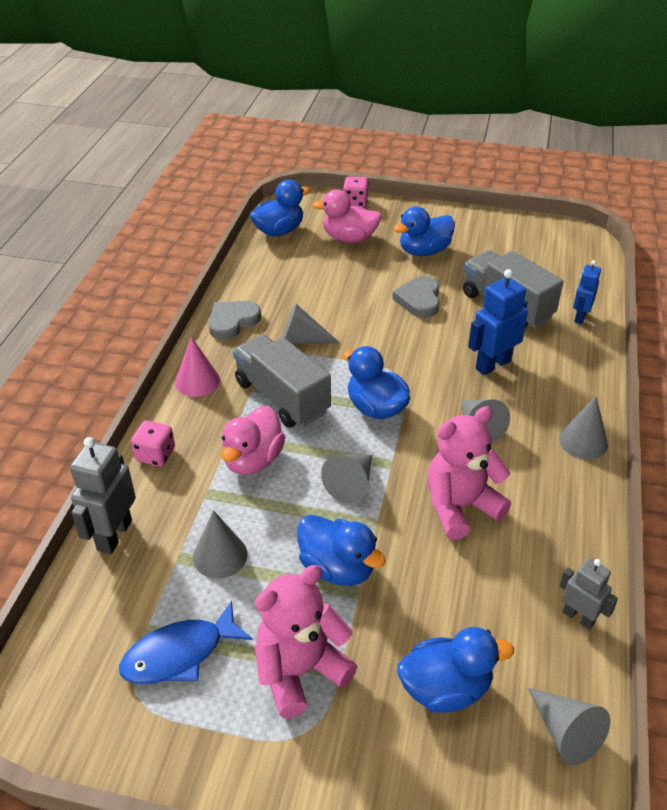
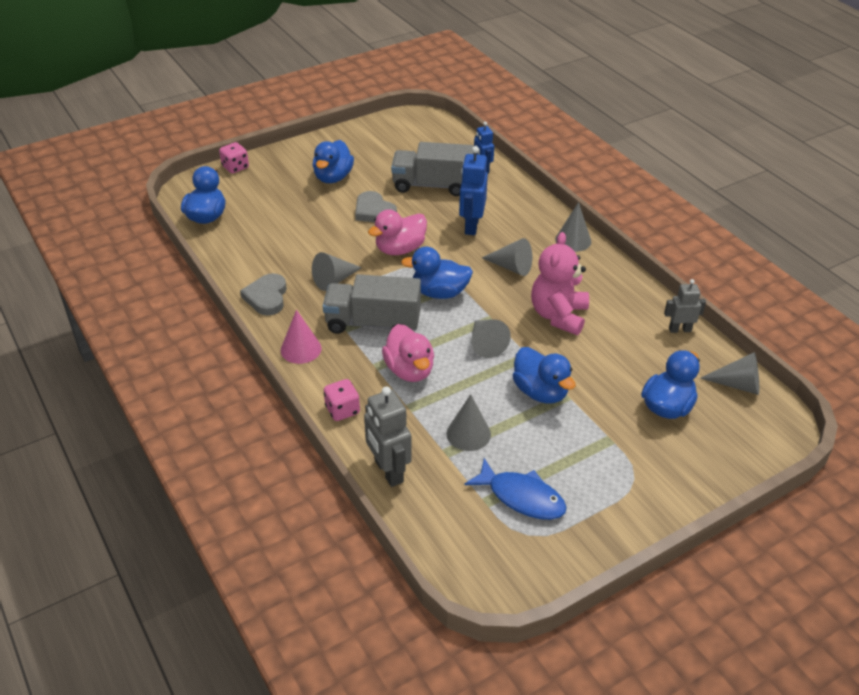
camera: 45 degrees left, 0 degrees up
(179, 654) = (521, 497): blue fish -> blue fish turned 75 degrees counterclockwise
(300, 671) = (593, 454): pink teddy bear -> none
(337, 568) = (540, 392): blue duck -> blue duck turned 60 degrees clockwise
(349, 238) = (268, 195): pink duck -> pink duck (400, 249)

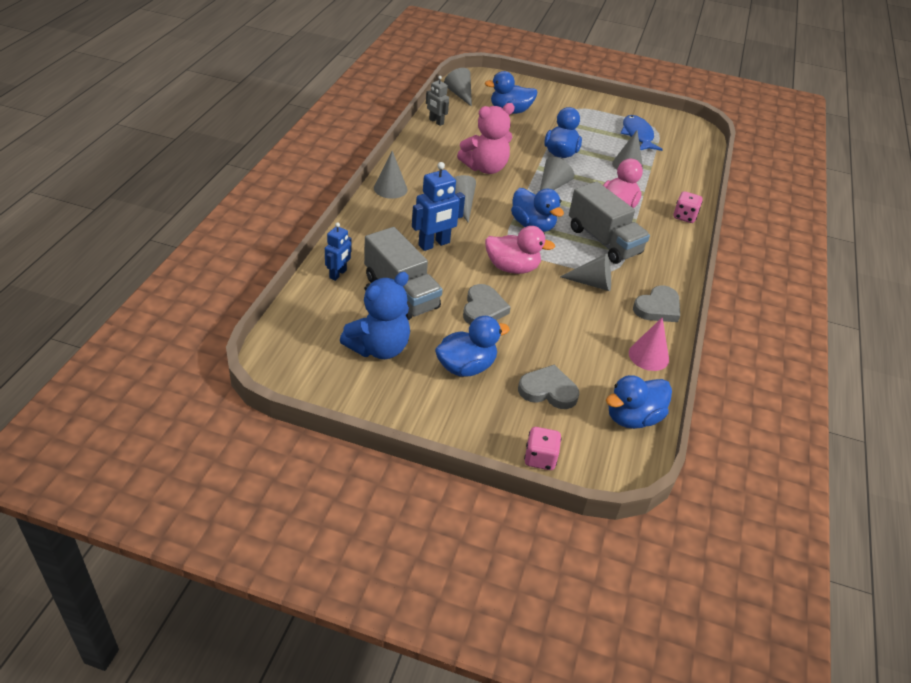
camera: 135 degrees left, 0 degrees up
(272, 197) = (548, 390): none -> grey heart
(301, 349) = (672, 260): pink cone -> pink cone (648, 356)
(388, 471) = (692, 181): grey robot -> none
(391, 154) = (379, 348): none -> blue teddy bear

